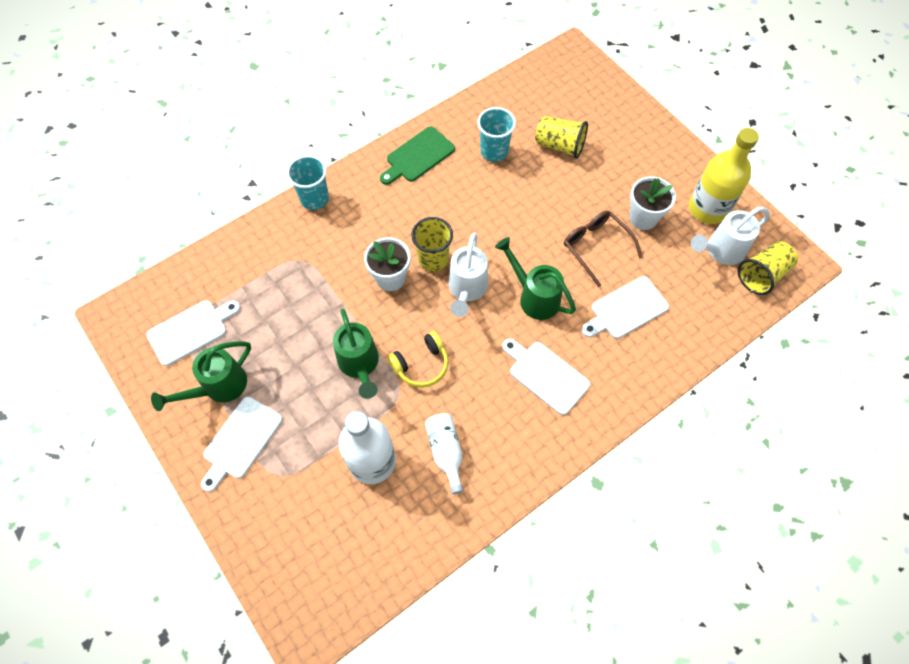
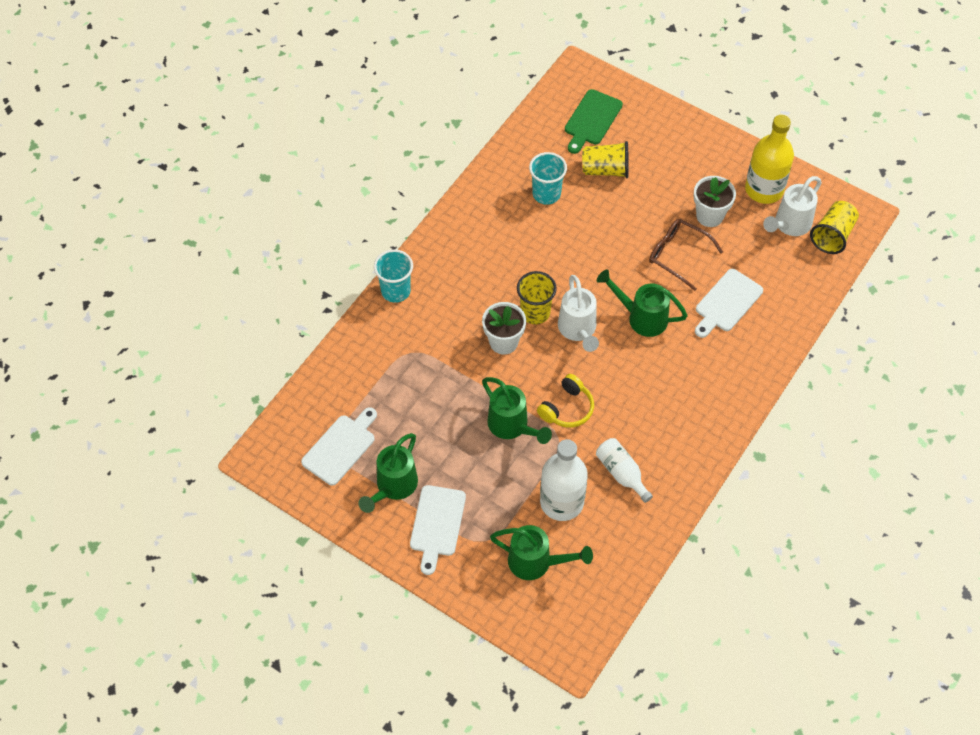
camera: 20 degrees left, 5 degrees down
(317, 518) = (536, 562): none -> green watering can
(418, 156) = (476, 220): green cutting board -> green cutting board (592, 120)
(546, 375) = (680, 382): white cutting board -> none

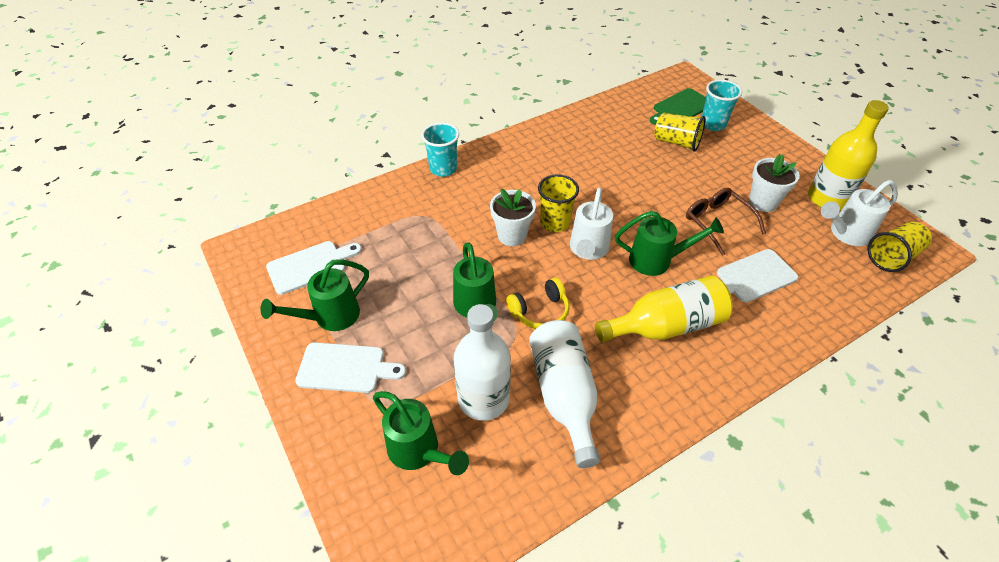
camera: 25 degrees right, 10 degrees down
(437, 524) = (345, 368): white cutting board -> white cutting board turned 120 degrees counterclockwise
(546, 194) = (614, 143): turquoise cup -> turquoise cup (713, 124)
(622, 473) = (564, 396): white bottle -> white bottle, size x1.68
(641, 317) = (657, 260): green watering can -> green watering can turned 135 degrees clockwise
(673, 380) = (665, 326): none -> yellow bottle

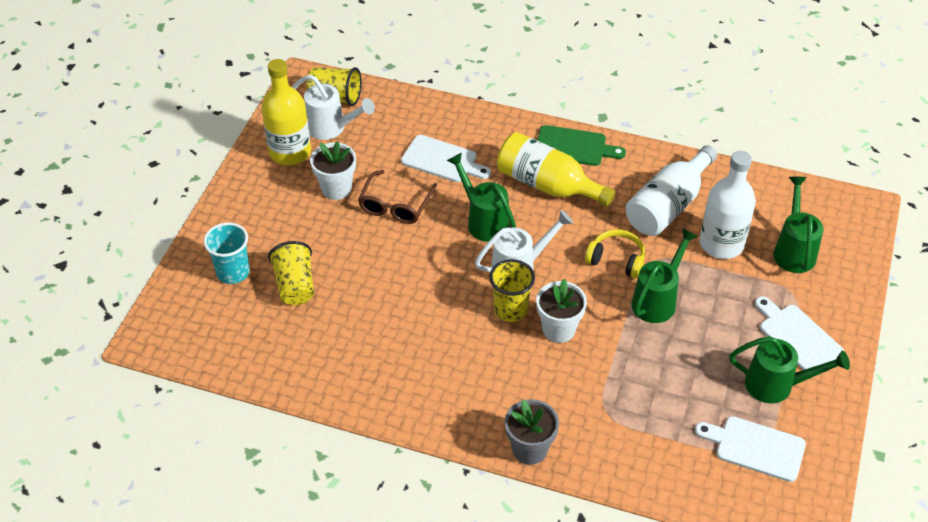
camera: 130 degrees left, 0 degrees up
(443, 169) = (529, 449): turquoise cup -> grey flower pot
(681, 108) = (222, 312): green cutting board -> green cutting board (574, 147)

